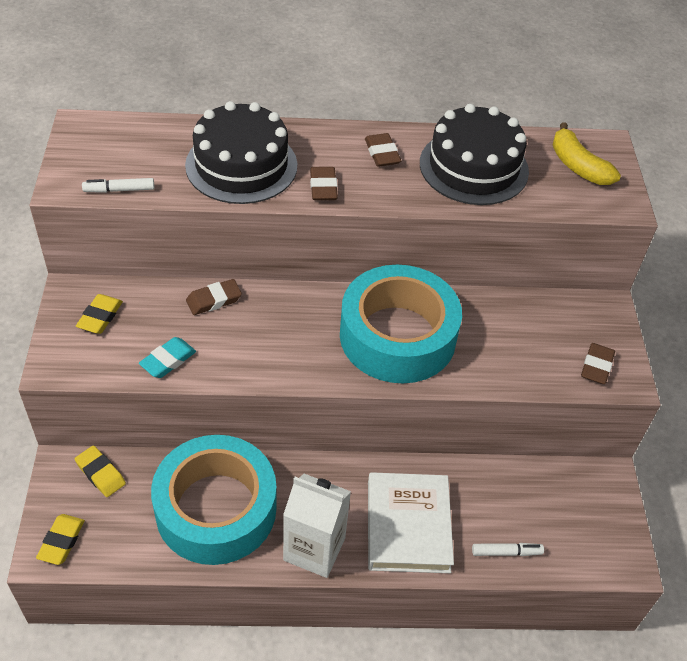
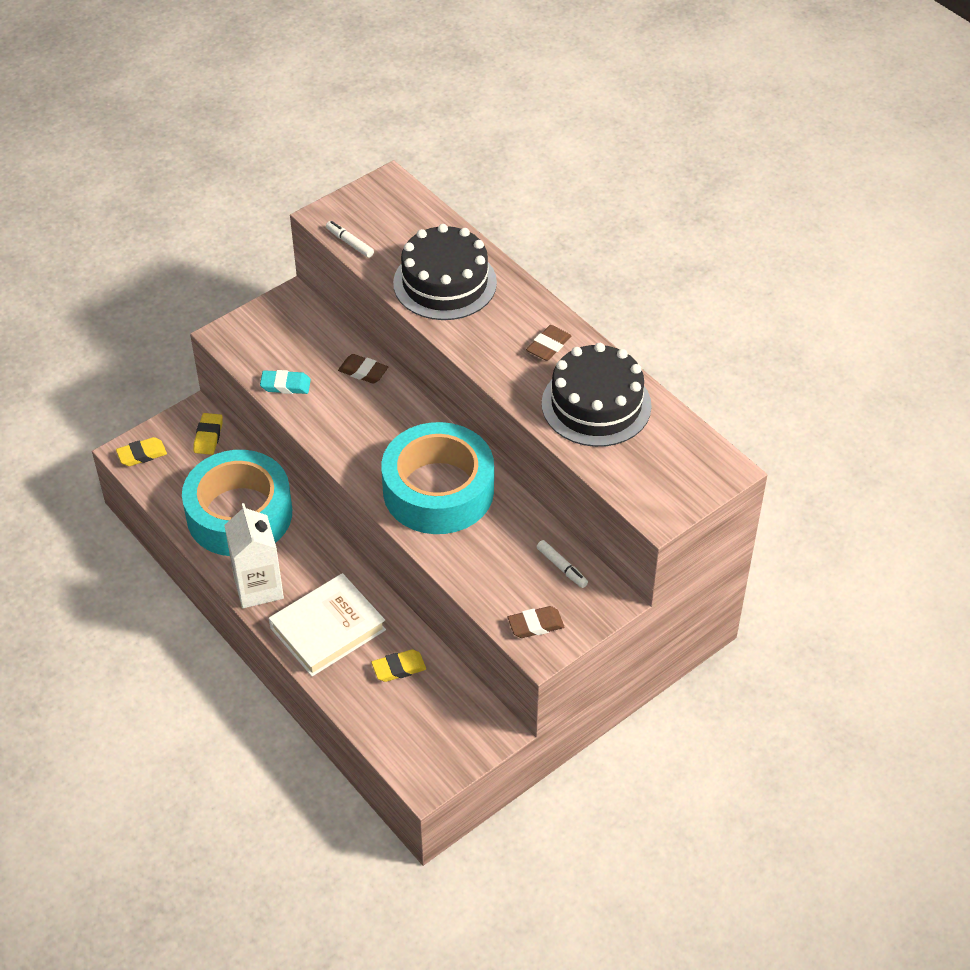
camera: 55 degrees right, 0 degrees up
(100, 317) = (286, 327): yellow eraser -> yellow eraser (399, 668)
(323, 187) = (472, 337): brown eraser -> none
(506, 552) = (361, 700): white marker -> white marker (562, 567)
(578, 166) = (674, 465): yellow banana -> none

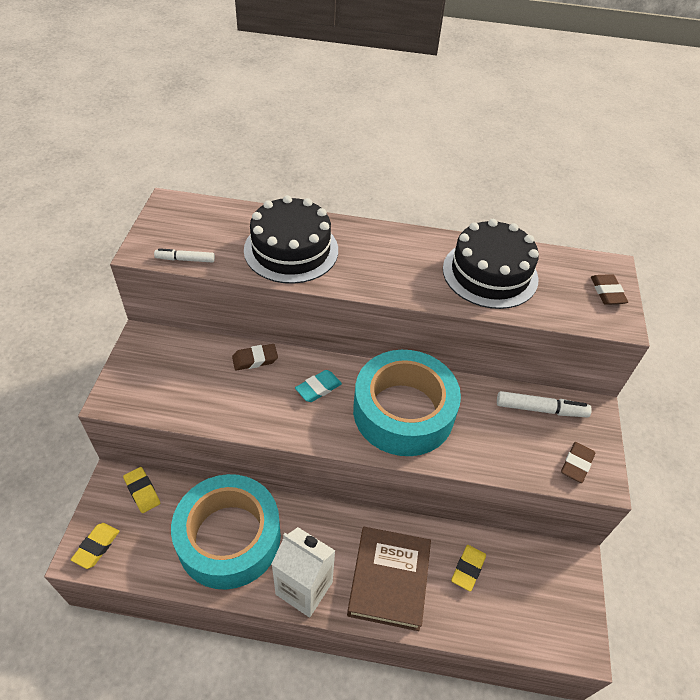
camera: 45 degrees left, 0 degrees up
(285, 385) = (205, 407): turquoise eraser -> turquoise eraser (318, 388)
(327, 629) = (389, 580): white book -> brown book
(548, 346) = (412, 253): brown eraser -> brown eraser (607, 292)
(562, 567) = (541, 409): white marker -> white marker, size x1.56

